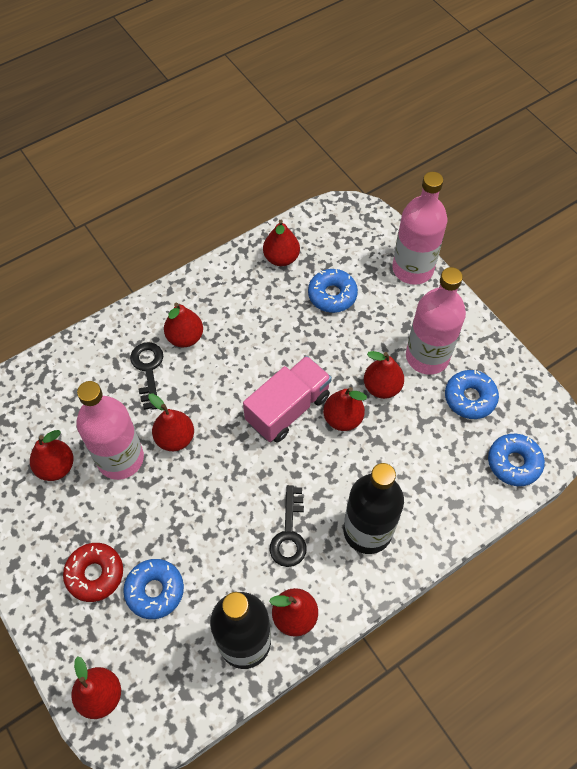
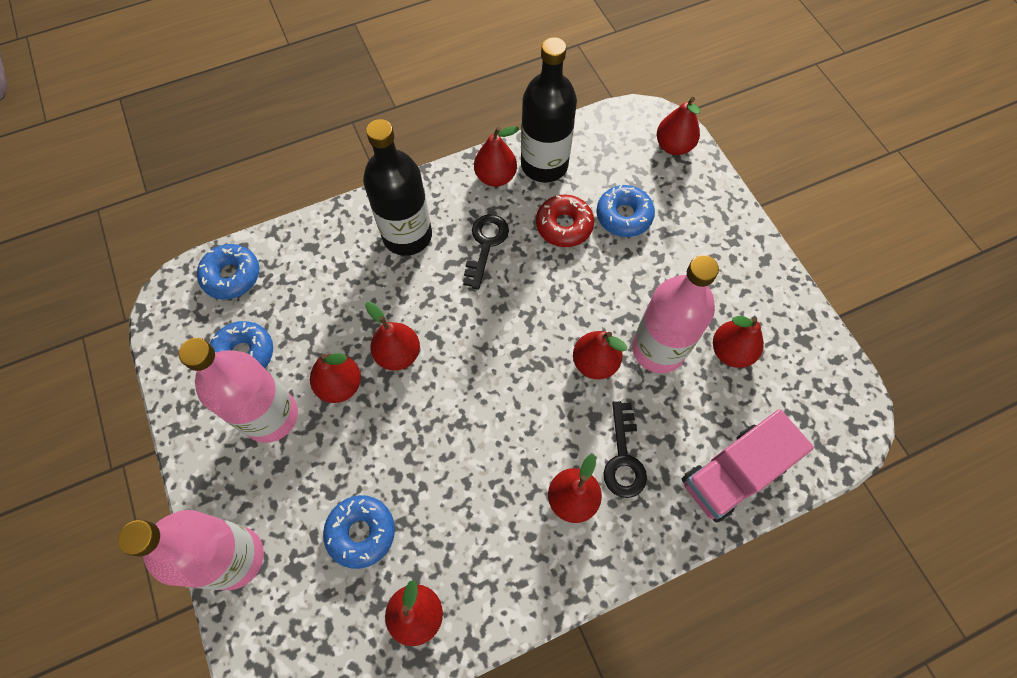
camera: 170 degrees left, 5 degrees up
(95, 574) = (682, 239): red donut -> red donut (564, 226)
(288, 408) = (458, 377): pink truck -> pink truck (733, 474)

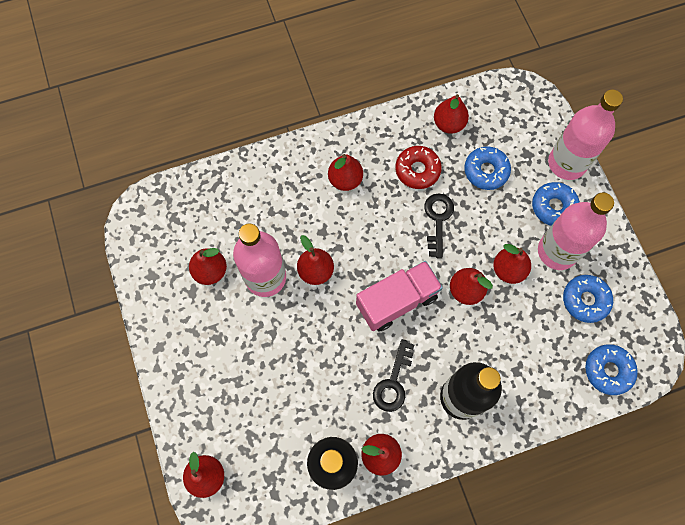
camera: 175 degrees left, 5 degrees up
(564, 226) = (323, 395): red donut -> red donut (417, 170)
(623, 457) = (306, 202): black key -> black key (438, 220)
(624, 216) = (269, 401): blue donut -> blue donut (553, 207)
(733, 474) = (234, 186): pink truck -> pink truck (397, 301)

